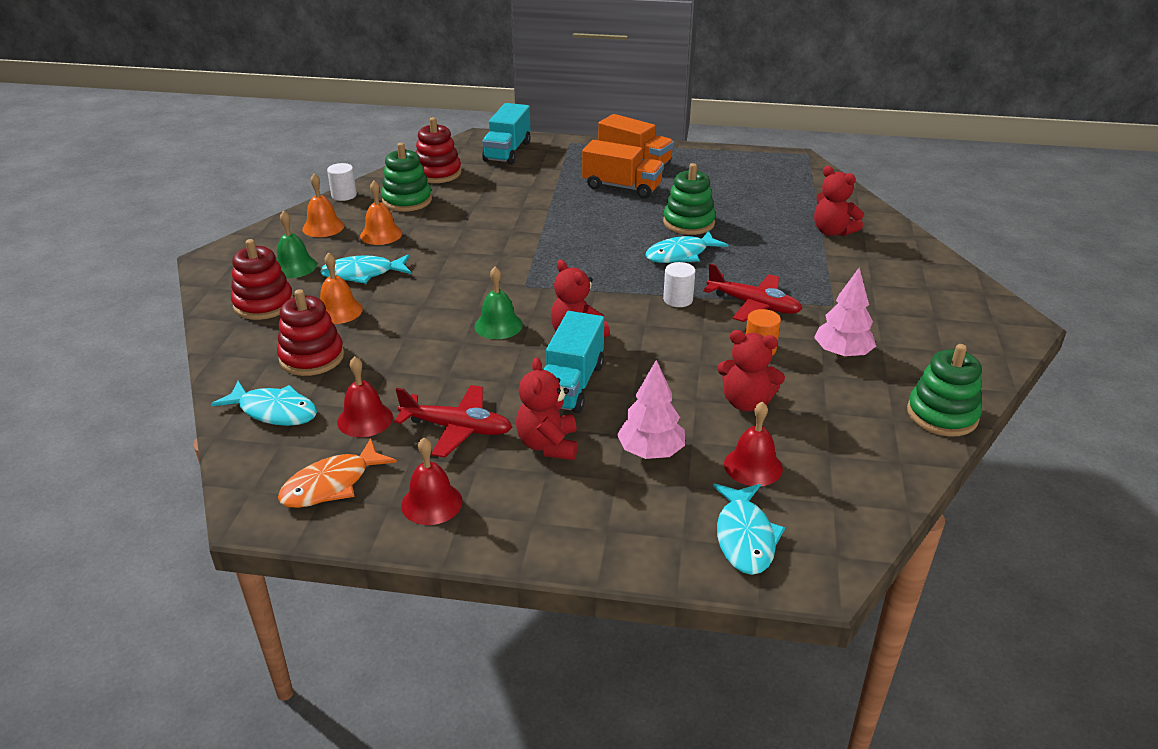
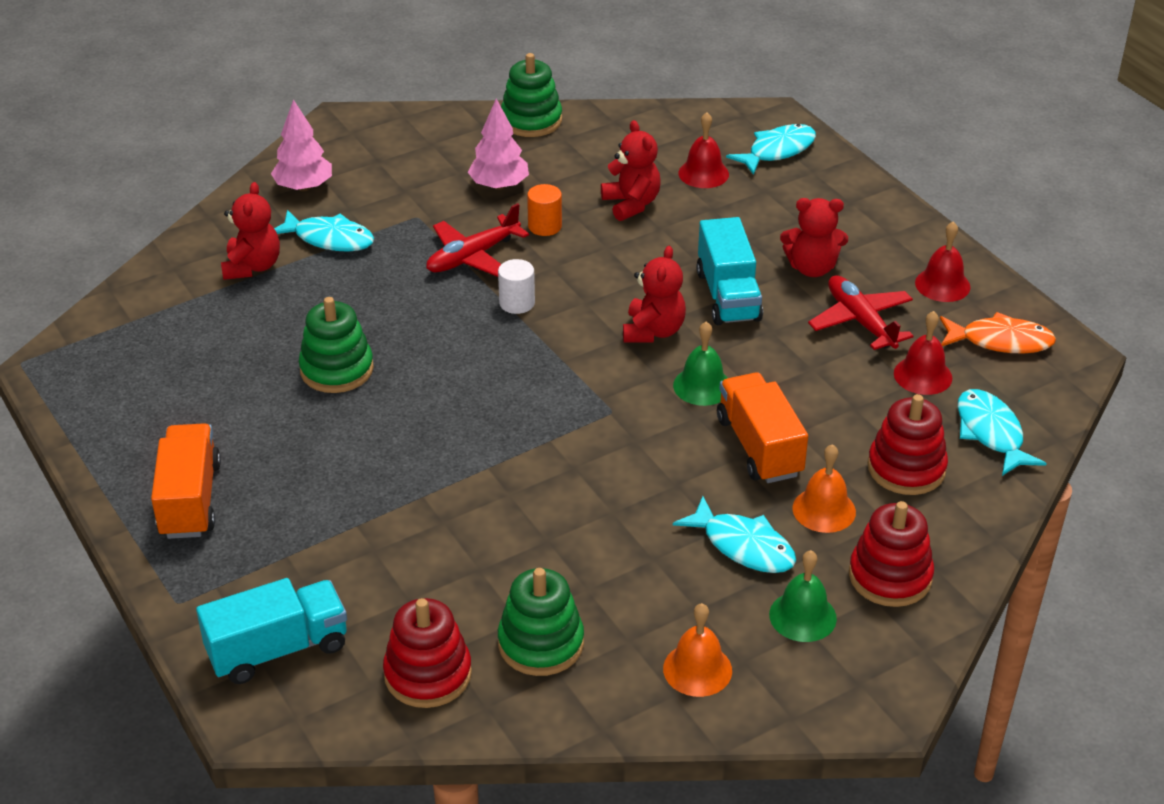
camera: 130 degrees left, 5 degrees up
(344, 195) = (599, 723): white cylinder -> none
(381, 234) = (649, 599): orange bell -> none
(548, 445) = (812, 268): red teddy bear -> red teddy bear turned 45 degrees clockwise
(571, 385) = (728, 296): turquoise truck -> turquoise truck turned 105 degrees clockwise
(622, 187) = (290, 468): orange truck -> orange truck (759, 447)
(651, 452) = (751, 220): pink tree -> pink tree (304, 187)
(680, 255) = (422, 341): turquoise fish -> turquoise fish (329, 239)
(754, 305) = (472, 257): red plane -> red plane turned 120 degrees counterclockwise

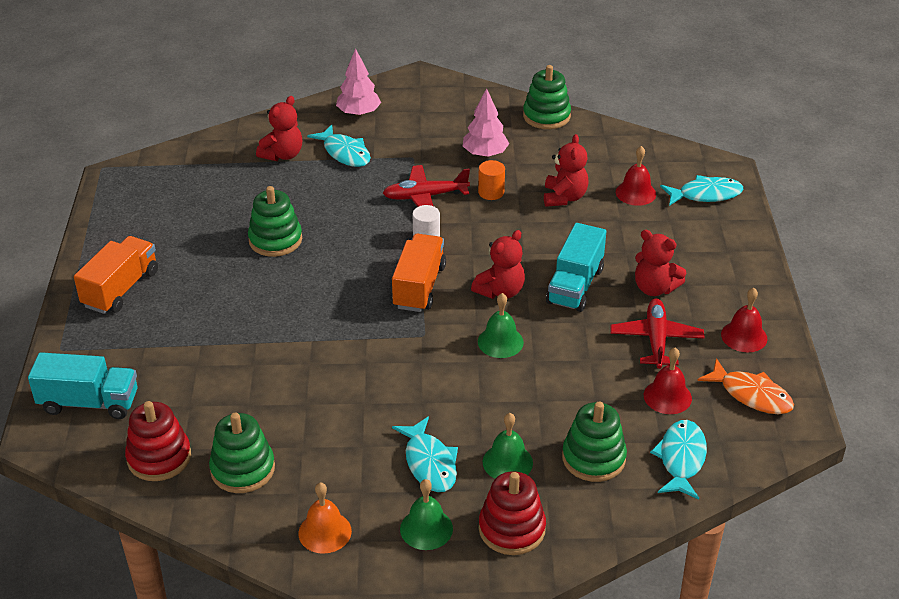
camera: 30 degrees right, 0 degrees up
(759, 447) = (502, 399): orange truck -> orange truck (419, 287)
(824, 510) = (507, 462): orange bell -> green bell
(906, 468) = (593, 458): red stacking toy -> green stacking toy

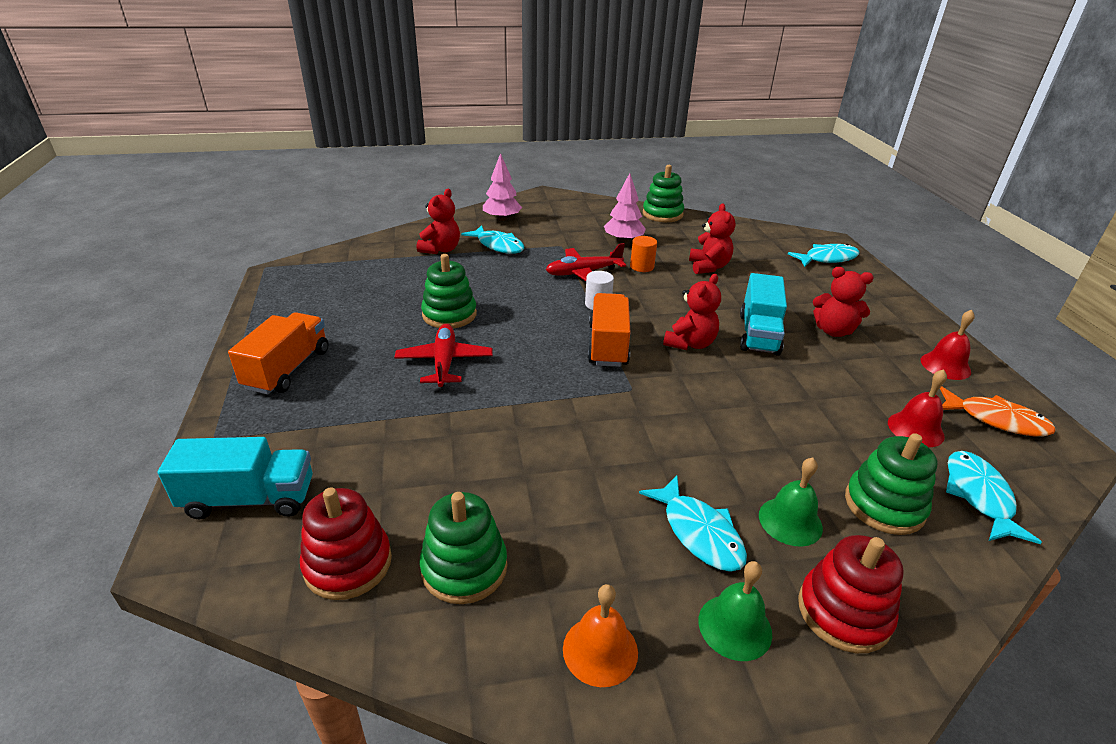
camera: 10 degrees left, 5 degrees down
(500, 342) = (713, 389): green bell -> none
(635, 193) = (768, 260): red bell -> none
(656, 339) = (865, 375): red plane -> red plane (444, 362)

